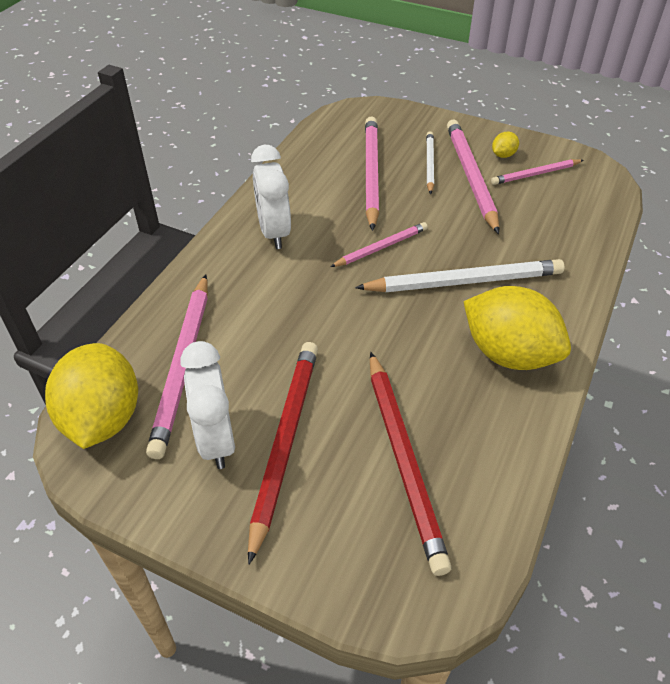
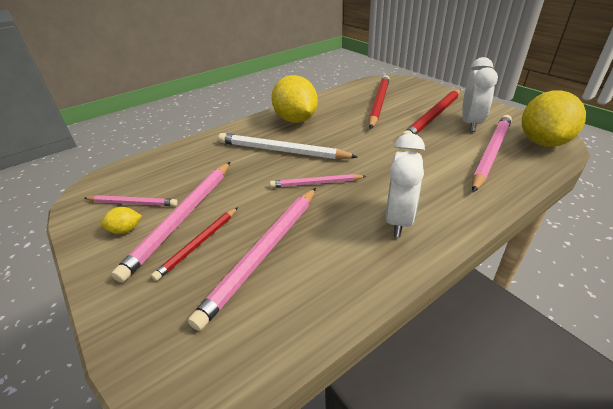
camera: 150 degrees left, 10 degrees down
(429, 164) = (198, 244): white pencil -> red pencil

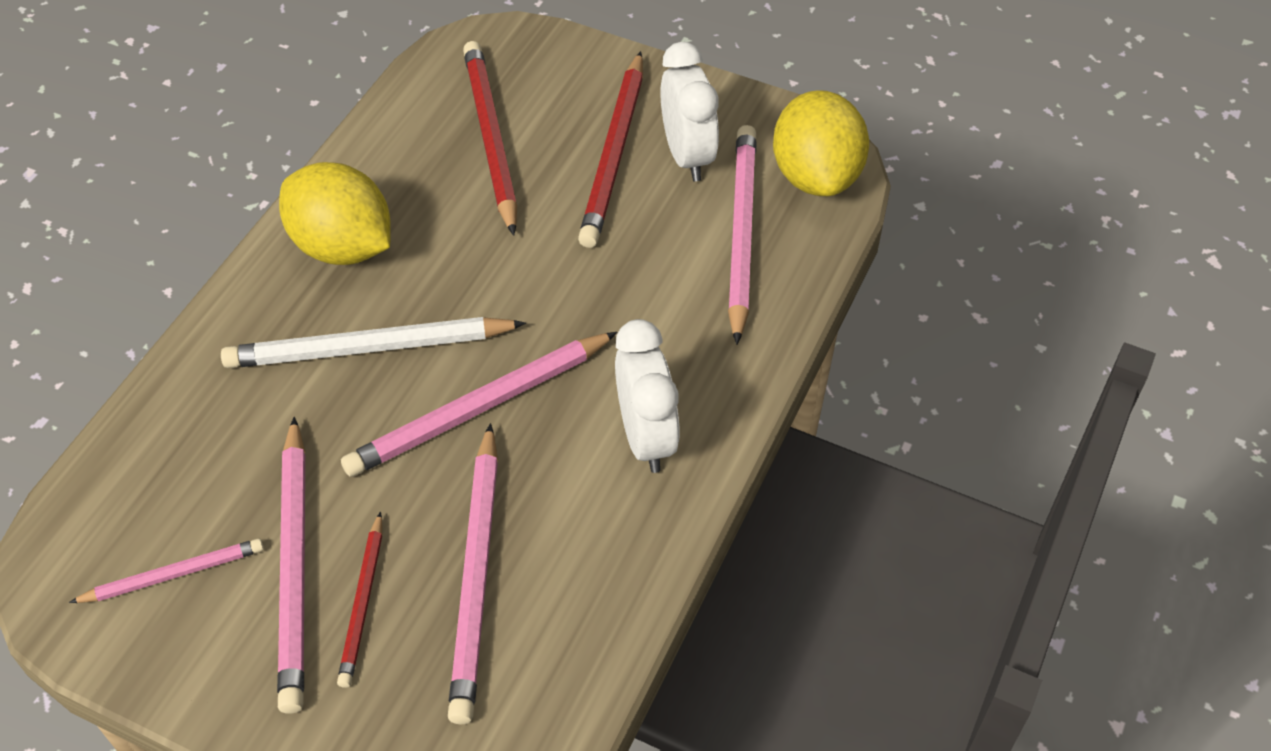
camera: 30 degrees left, 15 degrees up
(125, 230) = (213, 629): yellow lemon -> none
(316, 183) = (479, 408): pink pencil -> pink pencil, size x1.75

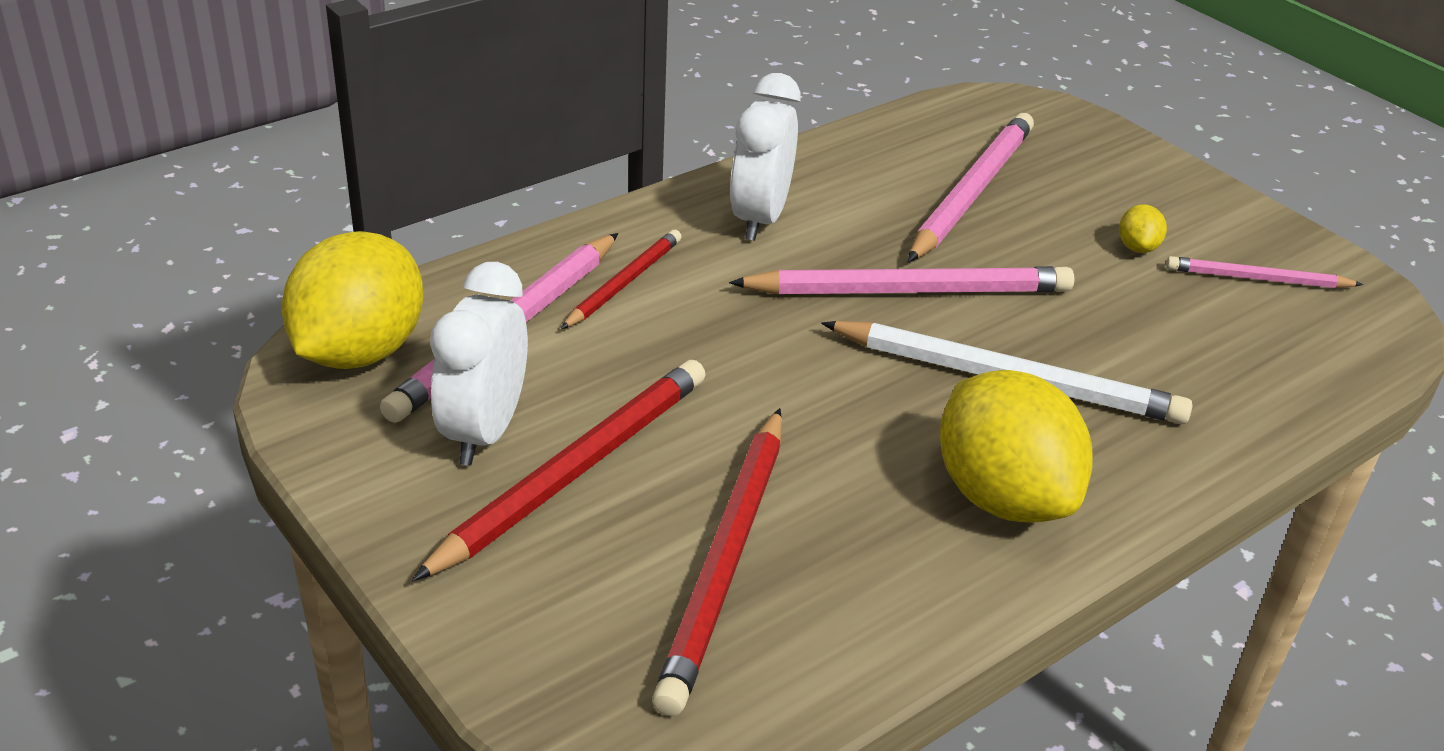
camera: 155 degrees left, 15 degrees down
(294, 567) = (1137, 247): pink pencil -> yellow lemon
(363, 603) = (1080, 209): red pencil -> red pencil (624, 283)

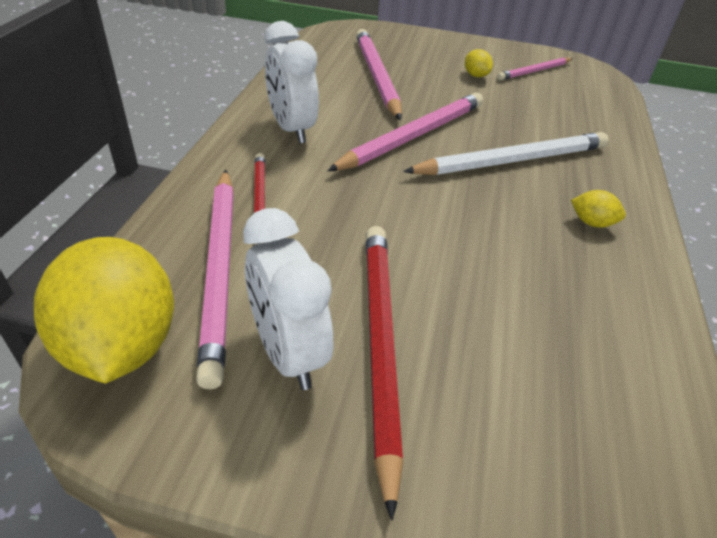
camera: 40 degrees left, 5 degrees up
(726, 560) = (533, 347): red pencil -> none
(1002, 496) = (592, 223): yellow lemon -> yellow lemon, size x0.41

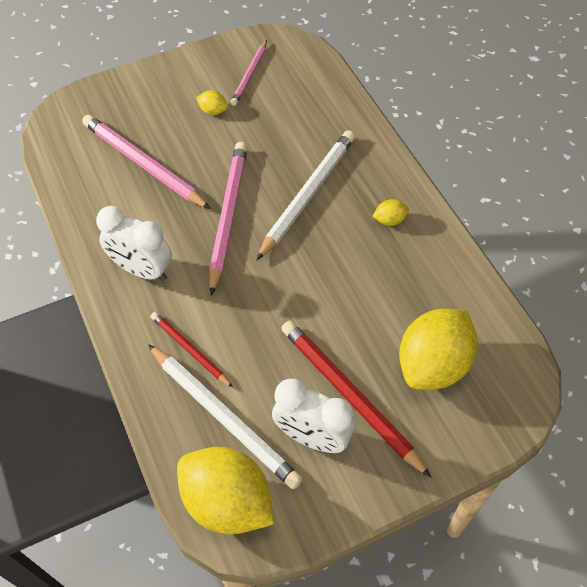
camera: 35 degrees left, 15 degrees up
(220, 269) = (223, 417): pink pencil -> white pencil
(527, 386) = (433, 364): none -> yellow lemon

